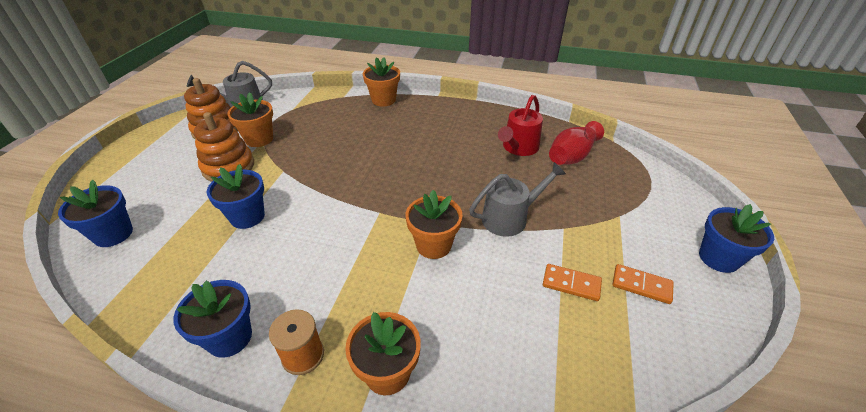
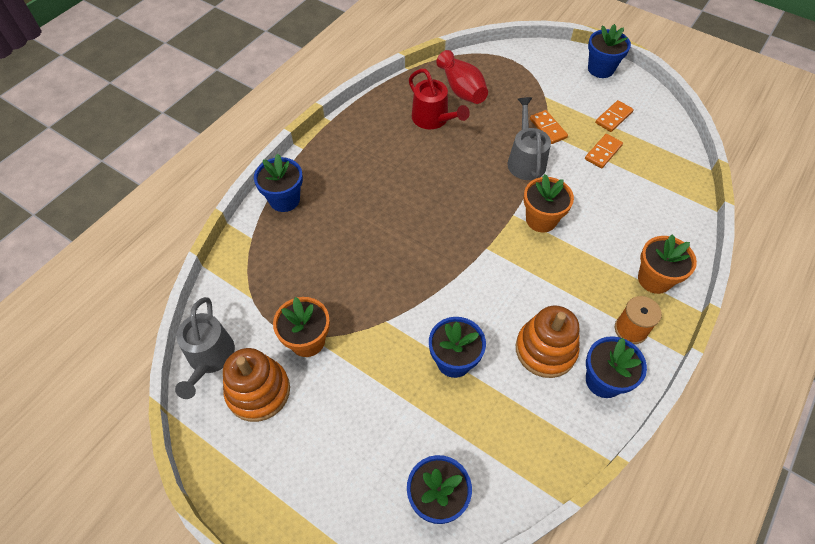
camera: 70 degrees left, 15 degrees up
(228, 167) = (354, 377): orange stacking toy -> orange stacking toy (545, 350)
(383, 100) = (284, 200): orange flower pot -> blue flower pot
(570, 227) = (548, 128): none -> orange domino

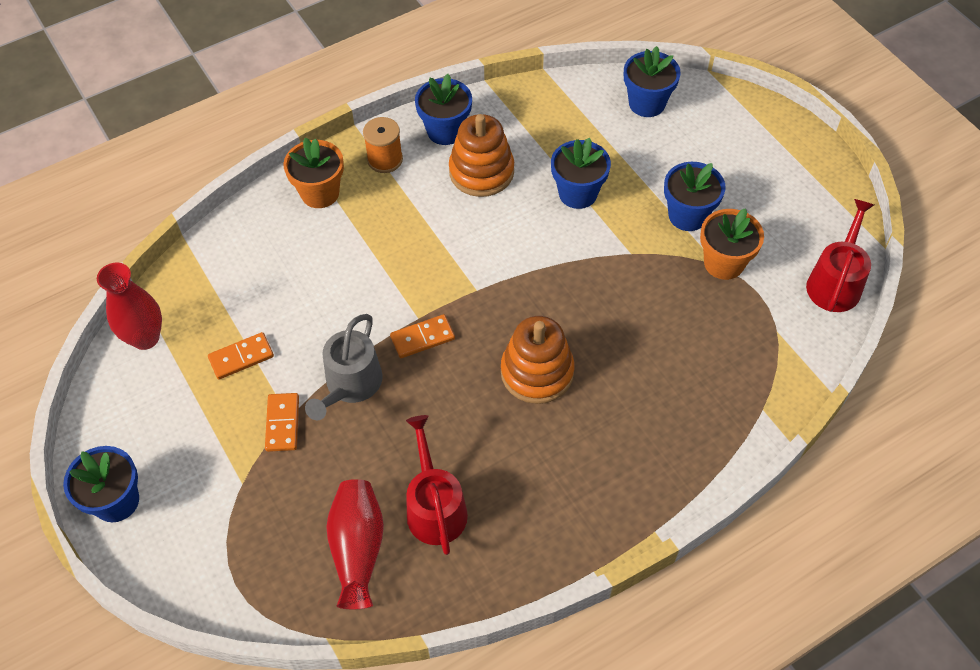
camera: 155 degrees left, 0 degrees up
(209, 358) = (835, 282): grey watering can -> red watering can
(258, 391) = (787, 234): orange stacking toy -> orange stacking toy (537, 372)
(284, 200) = (705, 450): blue flower pot -> blue flower pot (687, 215)
(541, 219) = (390, 299): orange flower pot -> none
(613, 117) = (179, 405): orange domino -> orange domino (422, 338)
(669, 143) = (145, 338): none -> red vase

